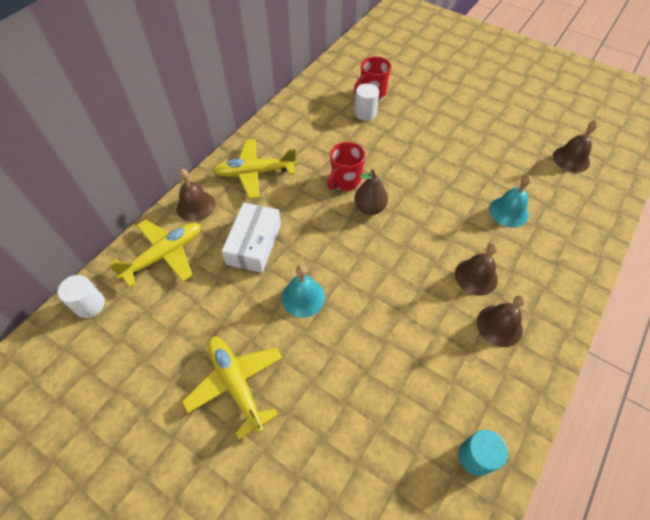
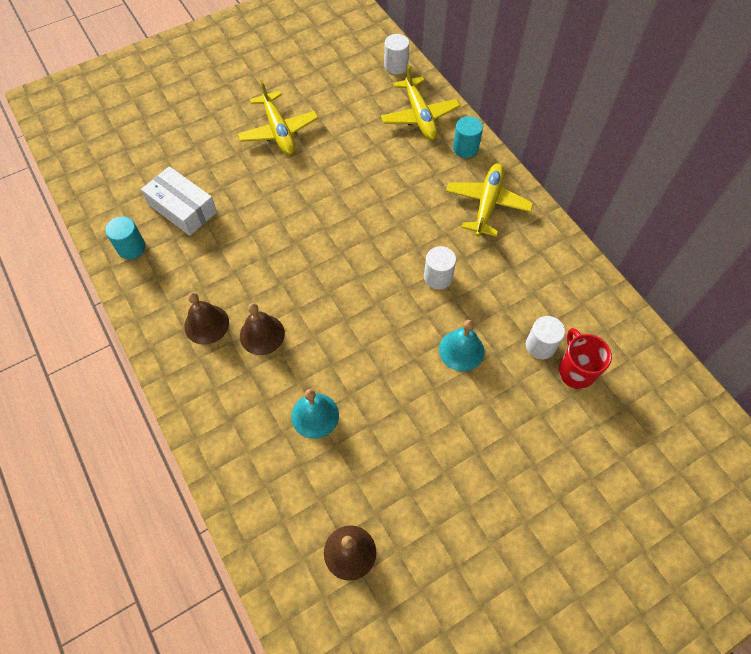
camera: 115 degrees right, 5 degrees up
(196, 206) = (465, 148): brown bell -> turquoise cylinder
(236, 383) = (279, 131): yellow plane -> yellow plane turned 75 degrees clockwise
(254, 244) = (398, 177): white box -> white box (182, 208)
(303, 297) = (323, 193): turquoise bell -> turquoise bell (461, 350)
(345, 181) = (438, 277): red mug -> white cylinder
(369, 208) = (391, 283): brown pear -> none

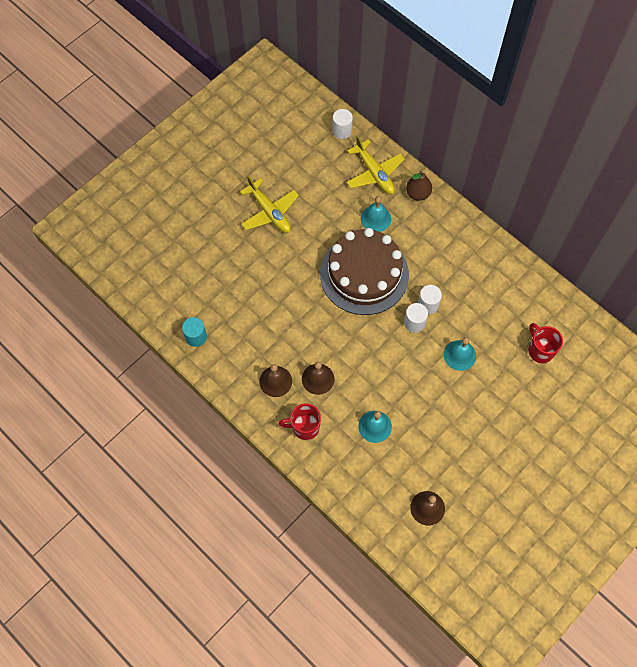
camera: 15 degrees left, 5 degrees up
(182, 208) = (221, 296): white box -> none
(220, 392) = (304, 427): none -> red mug
(368, 223) = (364, 274): none -> brown cake
(404, 164) = (376, 218): none -> turquoise bell
(465, 148) = (418, 193): turquoise cylinder -> brown pear
(487, 204) = (447, 237): yellow plane -> none
(540, 346) = (512, 338): white cylinder -> white cylinder (414, 323)

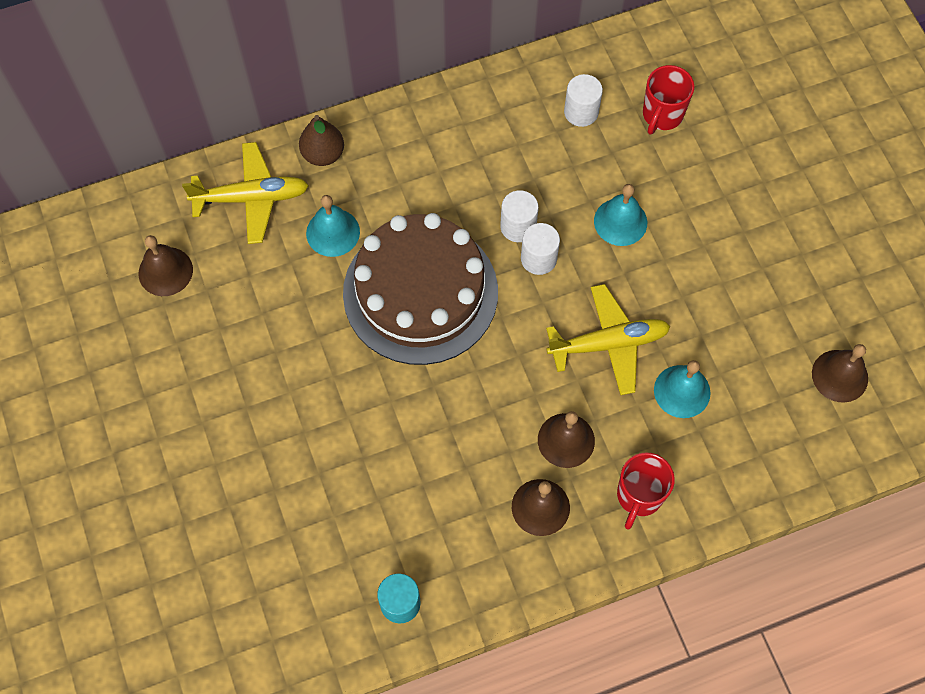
camera: 65 degrees left, 0 degrees up
(270, 212) = (232, 385): yellow plane -> yellow plane (609, 343)
(314, 155) = (165, 271): none -> brown bell
(342, 131) = (146, 210): white cylinder -> white cylinder (581, 112)
(540, 350) = (662, 115): red mug -> red mug turned 60 degrees counterclockwise

